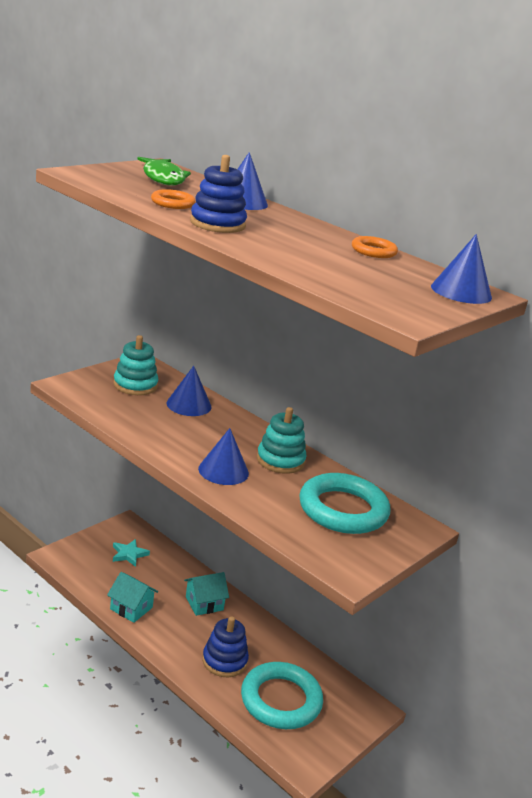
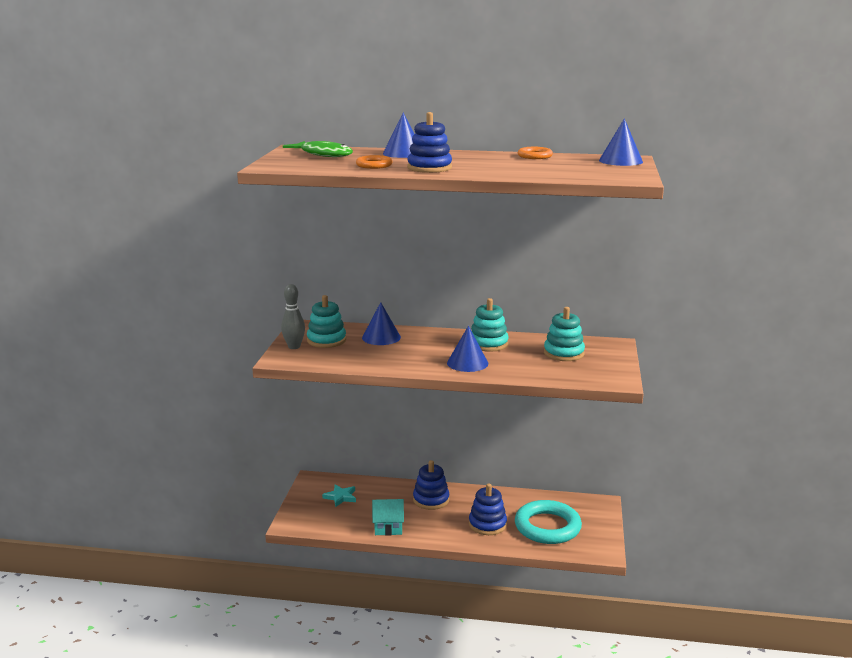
camera: 30 degrees left, 5 degrees down
(97, 378) = (294, 347): none -> grey bowling pin
(204, 603) = (431, 500): turquoise house -> blue stacking toy
(343, 510) = (563, 353): turquoise ring -> turquoise stacking toy

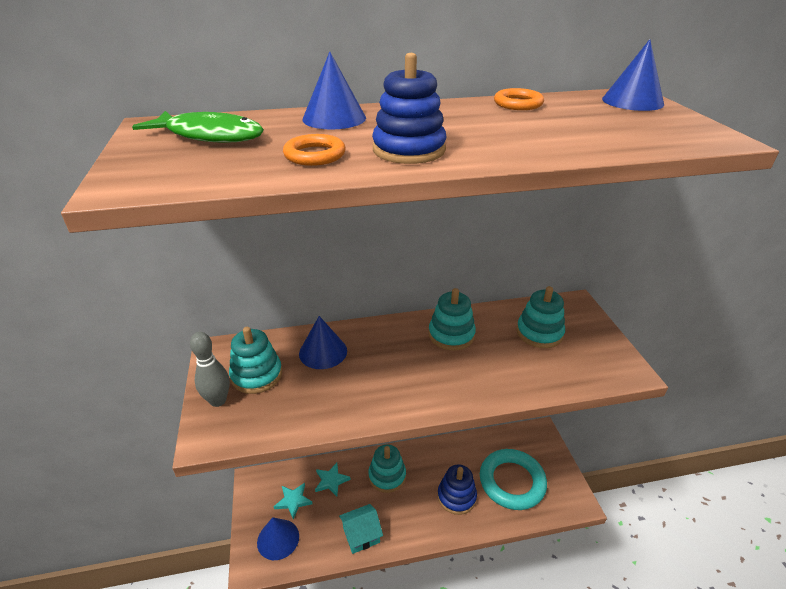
camera: 20 degrees left, 15 degrees up
(379, 492) = (331, 481): none -> turquoise star
(431, 500) = (387, 476): blue stacking toy -> turquoise stacking toy
(467, 363) = (450, 379): blue cone -> blue cone (278, 539)

